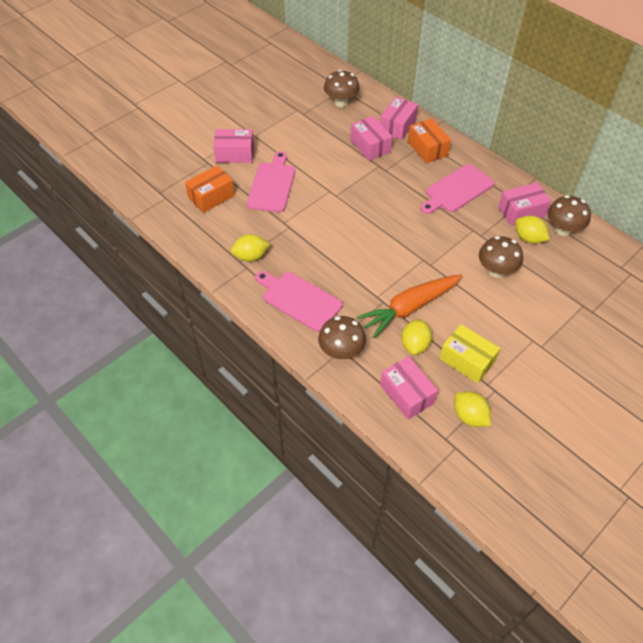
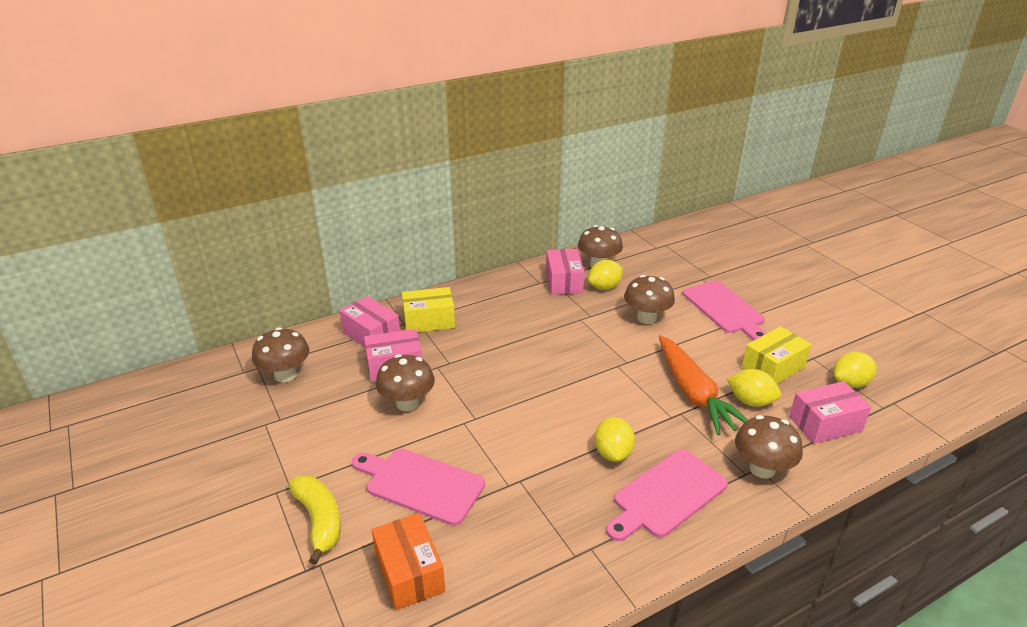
camera: 75 degrees left, 20 degrees down
(235, 154) = (319, 521): pink box -> yellow banana
(251, 256) = (569, 538): yellow lemon -> yellow lemon (613, 453)
(337, 161) = (407, 403): none -> brown mushroom
(427, 148) = (429, 321): orange box -> yellow box
(457, 190) = (511, 315): pink cutting board -> pink cutting board (725, 309)

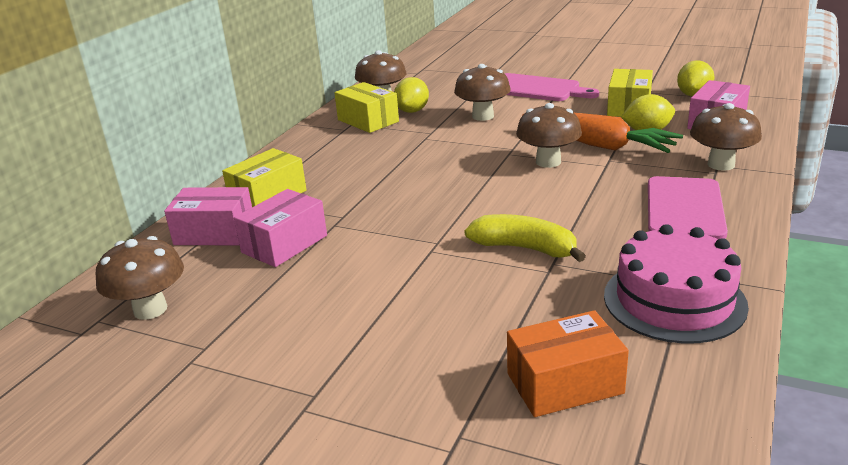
camera: 35 degrees left, 5 degrees down
(319, 521) = (399, 402): yellow banana -> yellow banana (525, 248)
(407, 403) = (346, 264): brown mushroom -> brown mushroom (548, 162)
(409, 572) = (564, 383): orange box -> orange box turned 45 degrees counterclockwise
(420, 484) = (463, 314): pink cutting board -> none
(552, 562) = (674, 300): none -> pink cake
(564, 282) = (368, 121): pink box -> yellow box
(613, 453) = (600, 207): yellow lemon -> none

